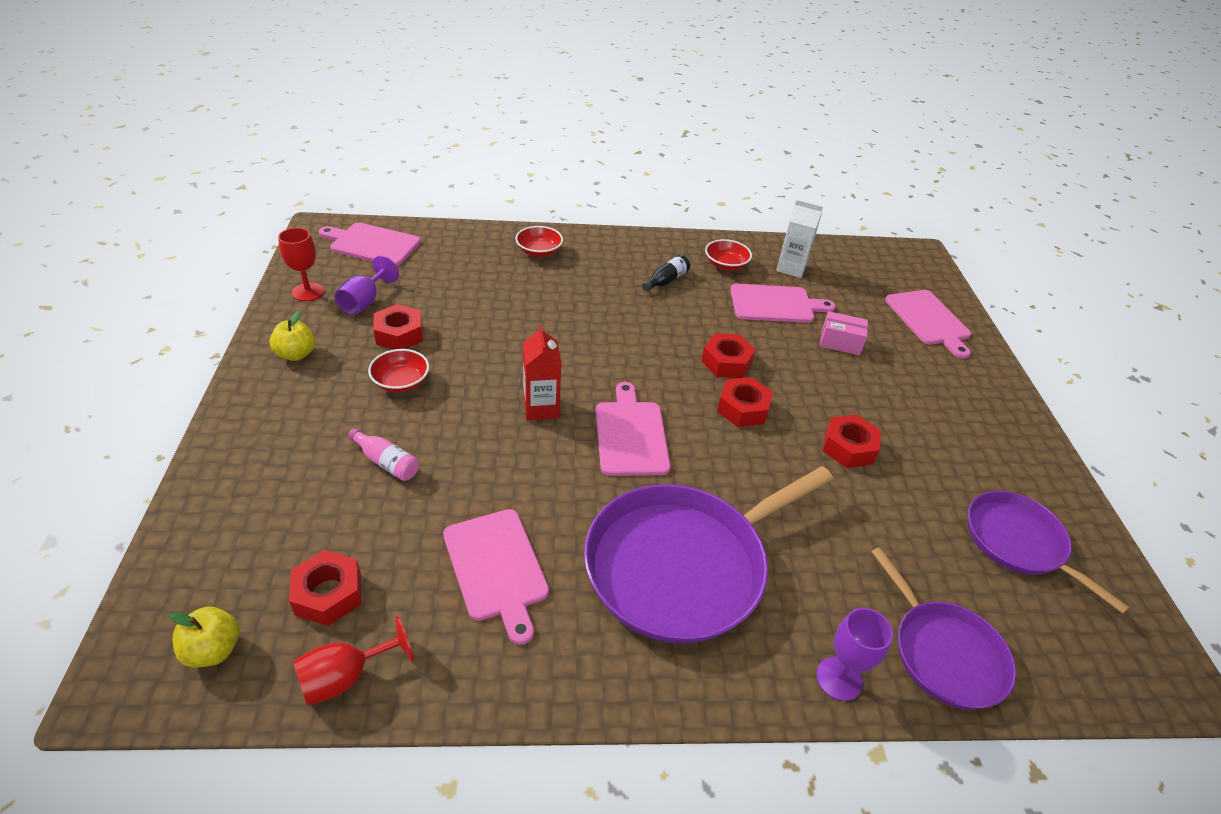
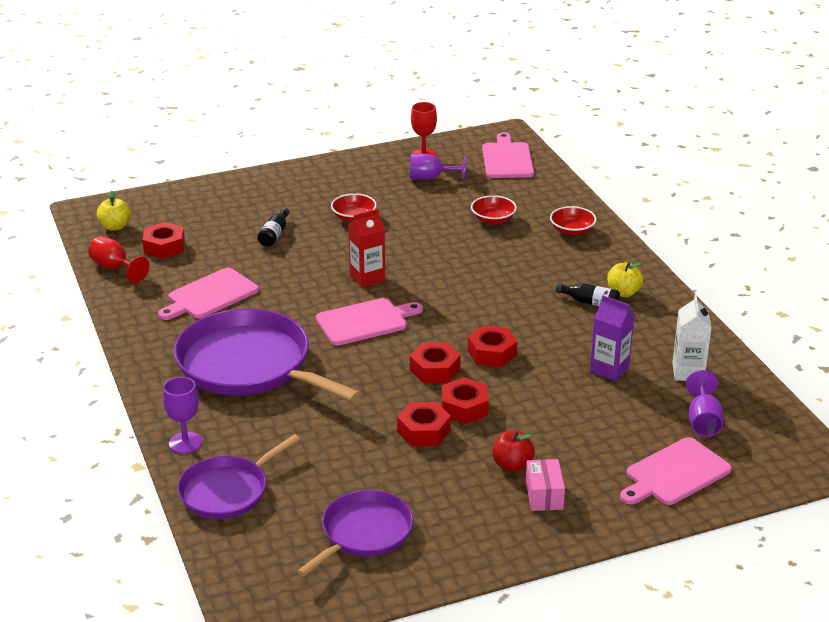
camera: 75 degrees right, 10 degrees down
(296, 354) = (353, 173): yellow apple -> yellow apple (623, 293)
(386, 462) = (274, 234): pink bottle -> black bottle
(399, 334) = (405, 202): red nut -> red nut (464, 407)
(725, 265) = (652, 331): red bowl -> red bowl (493, 219)
(775, 304) = (609, 369): pink cutting board -> purple carton
(840, 342) = (578, 415): pink box -> pink box (544, 495)
(860, 284) = (703, 421): none -> purple goblet
(910, 404) = (512, 465): none -> red apple

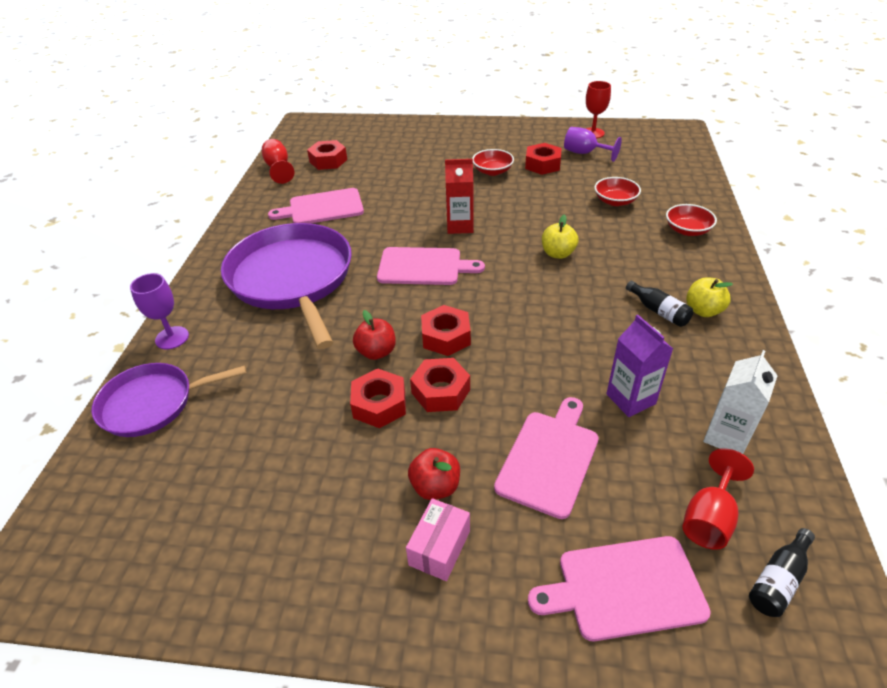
camera: 30 degrees right, 10 degrees up
(115, 227) = (310, 138): yellow apple -> yellow apple (558, 254)
(274, 234) = (417, 170): black bottle -> black bottle (778, 580)
(363, 533) = (216, 512): purple pan -> none
(386, 397) = (376, 352): none -> red apple
(492, 353) = (515, 337): red nut -> red nut (542, 164)
(507, 159) = (666, 151): pink cutting board -> pink cutting board (549, 459)
(703, 421) = (709, 518): purple goblet -> red goblet

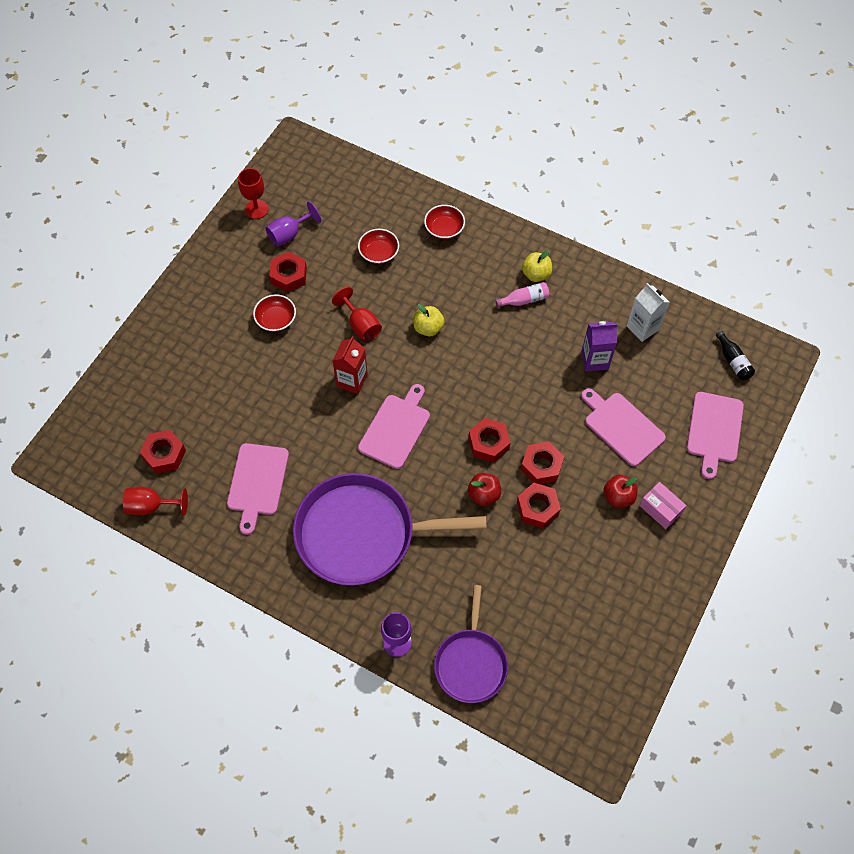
camera: 70 degrees left, 20 degrees up
(658, 311) = (524, 300): black bottle -> pink bottle
(709, 518) = (690, 369): red goblet -> red goblet (361, 325)

